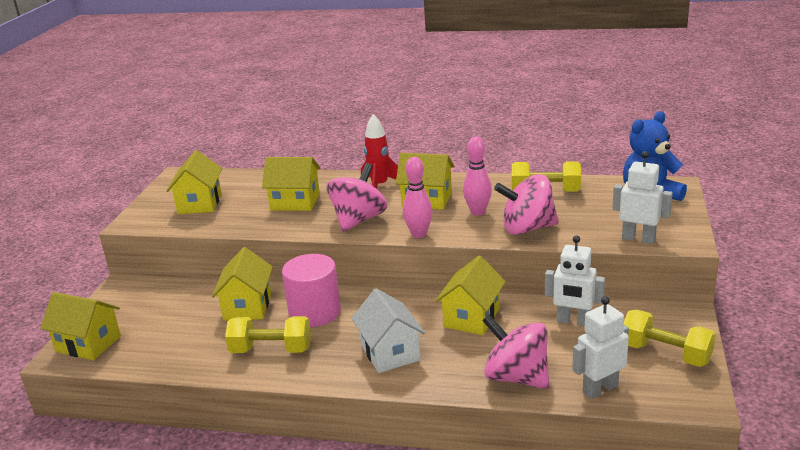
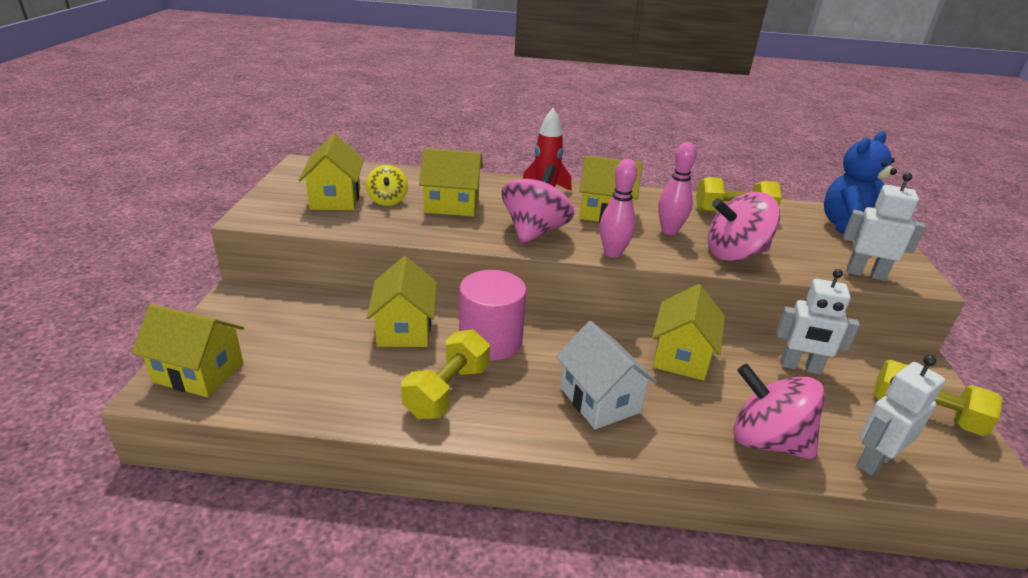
camera: 10 degrees left, 5 degrees up
(242, 202) = (387, 200): none -> yellow spinning top
(271, 350) = (447, 391): yellow dumbbell -> yellow dumbbell turned 60 degrees counterclockwise

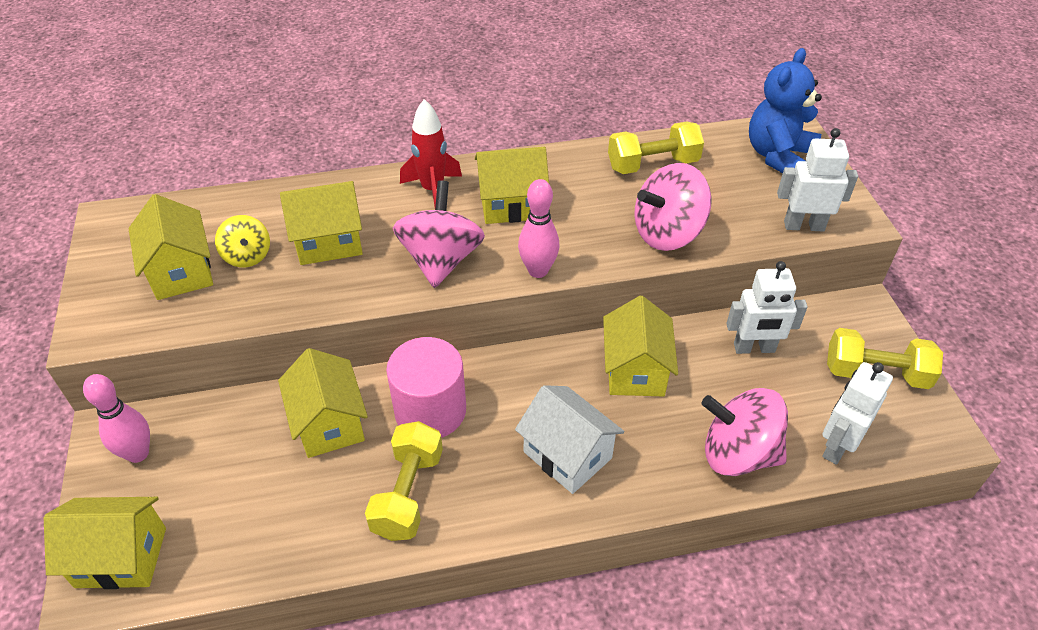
camera: 15 degrees left, 15 degrees up
(669, 231) = (590, 215): pink bowling pin -> pink bowling pin (138, 453)

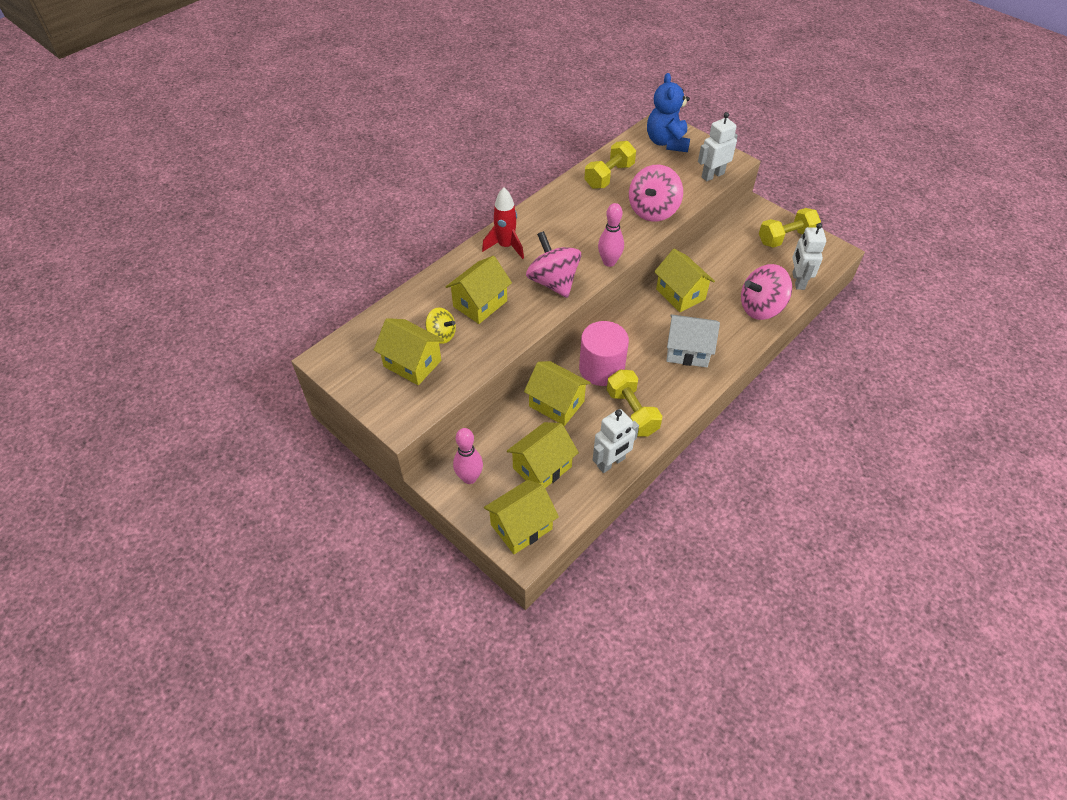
camera: 35 degrees left, 5 degrees up
(511, 205) = (558, 234): yellow house -> yellow house (542, 467)
(754, 348) = (724, 254): white robot -> white robot (611, 463)

